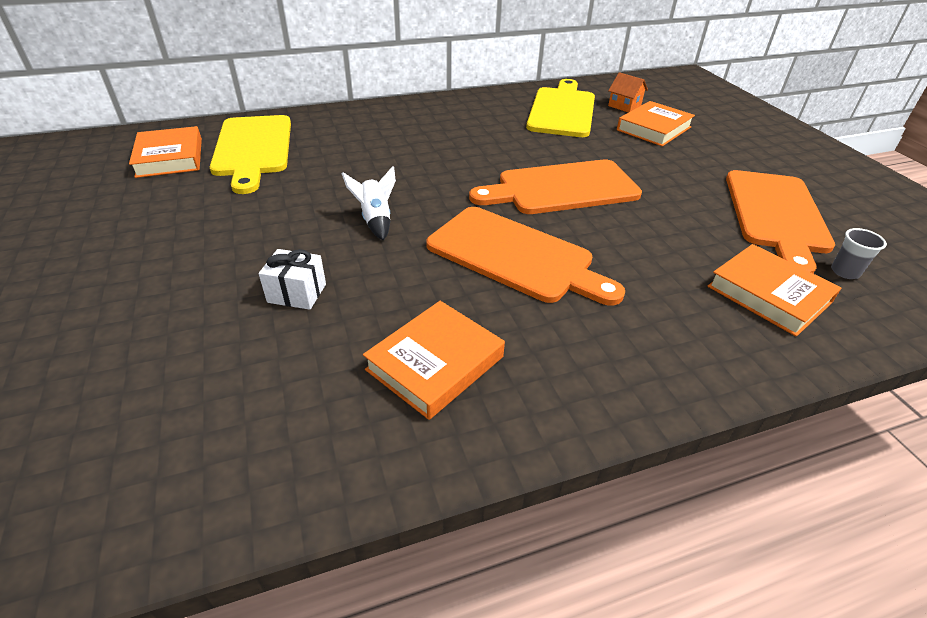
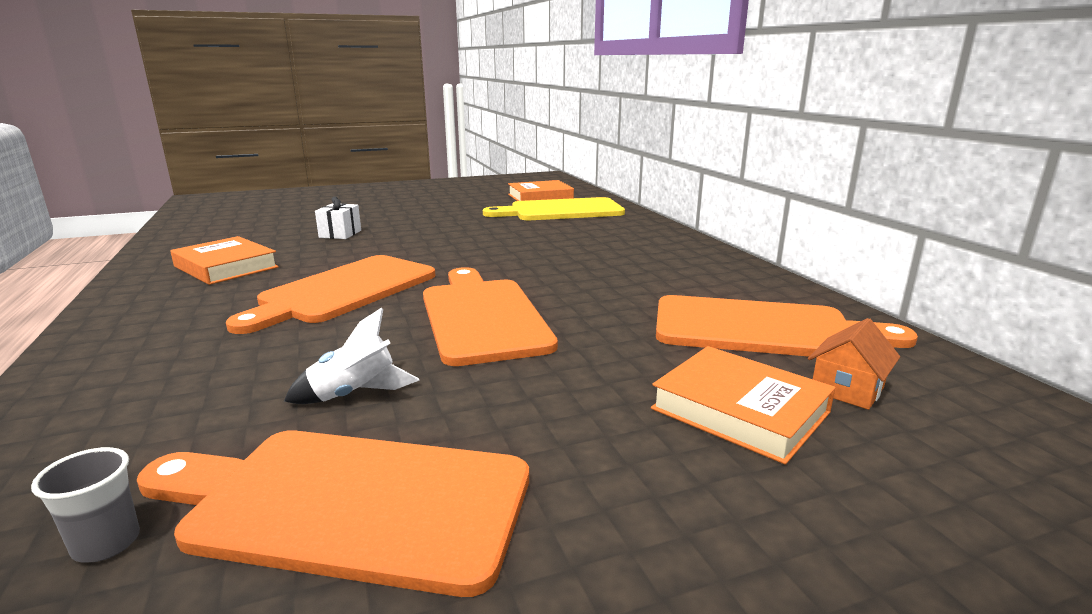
camera: 90 degrees right, 20 degrees down
(376, 220) = (431, 246): white rocket -> white rocket (355, 394)
(562, 110) = (762, 329): yellow cutting board -> orange cutting board
(768, 294) = (143, 431): orange book -> none

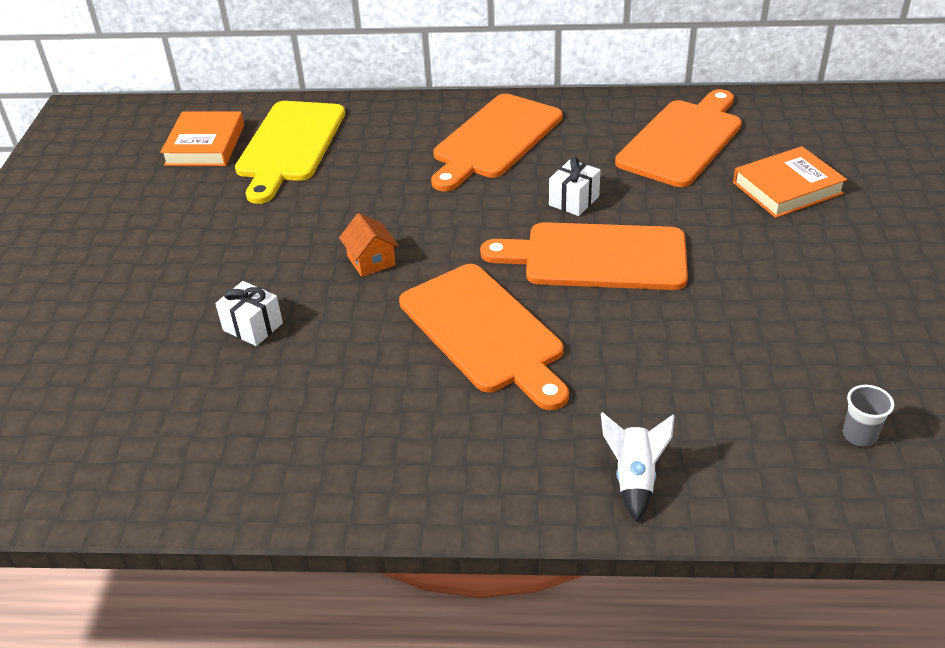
camera: 65 degrees left, 20 degrees up
(226, 267) = (336, 425): orange book -> none
(349, 503) = (842, 344): orange cutting board -> orange cutting board (494, 139)
(355, 394) = (714, 335): white rocket -> white rocket (634, 478)
(574, 295) = (574, 201): none -> white gift
(847, 389) = (776, 144): orange house -> orange house (371, 261)

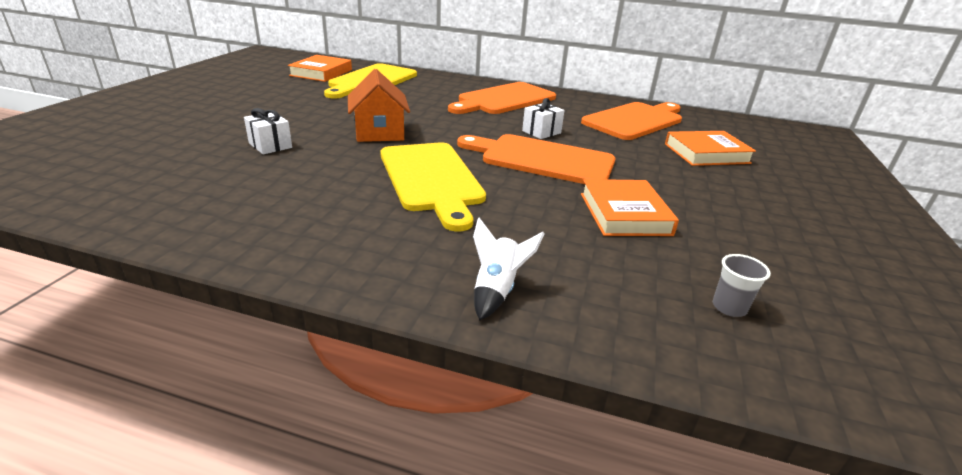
camera: 10 degrees right, 10 degrees down
(371, 261) = (379, 132): orange house -> orange house, size x1.66
(484, 332) = (431, 179): orange cutting board -> yellow cutting board
(723, 328) = (624, 214): none -> orange book

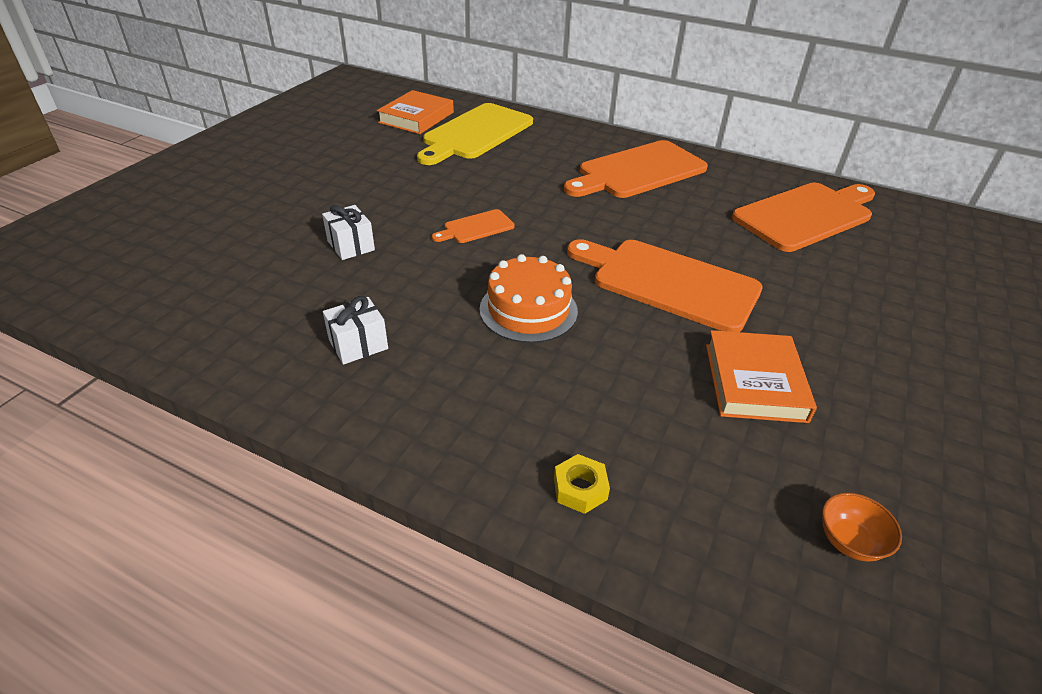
camera: 10 degrees right, 10 degrees up
(379, 132) = (476, 227): orange house -> orange cutting board
(431, 179) = (528, 310): yellow cutting board -> orange cake
(497, 290) = (580, 488): white rocket -> yellow nut
(541, 132) = (676, 233): white gift -> white gift (358, 344)
(706, 153) = (890, 281): orange book -> none
(729, 307) = (849, 541): grey cup -> orange bowl

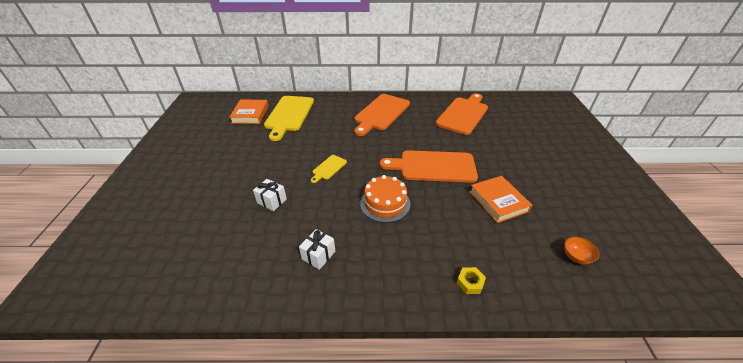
camera: 25 degrees left, 0 degrees up
(476, 227) = (328, 168): orange cutting board -> yellow cutting board

